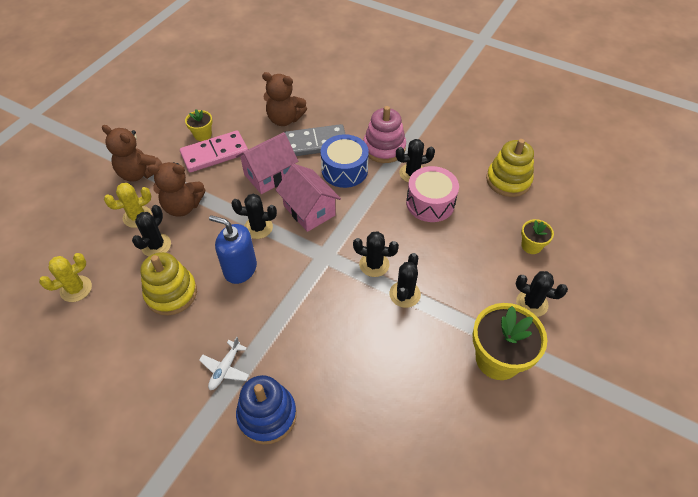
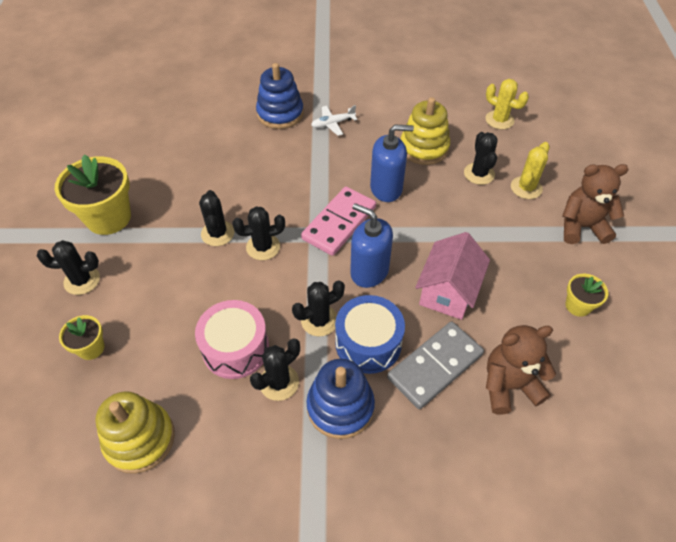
camera: 150 degrees right, 0 degrees up
(76, 289) = (499, 120): yellow cactus -> yellow cactus turned 75 degrees counterclockwise
(183, 206) = (498, 216): brown teddy bear -> none
(215, 154) = (535, 288): pink domino -> pink domino (339, 223)
(225, 369) = (333, 124): white plane -> white plane turned 105 degrees counterclockwise
(258, 227) = (405, 230): black cactus -> black cactus (319, 320)
(309, 210) = (369, 271): pink house -> blue soap dispenser
(384, 148) = (340, 407): pink stacking toy -> blue stacking toy

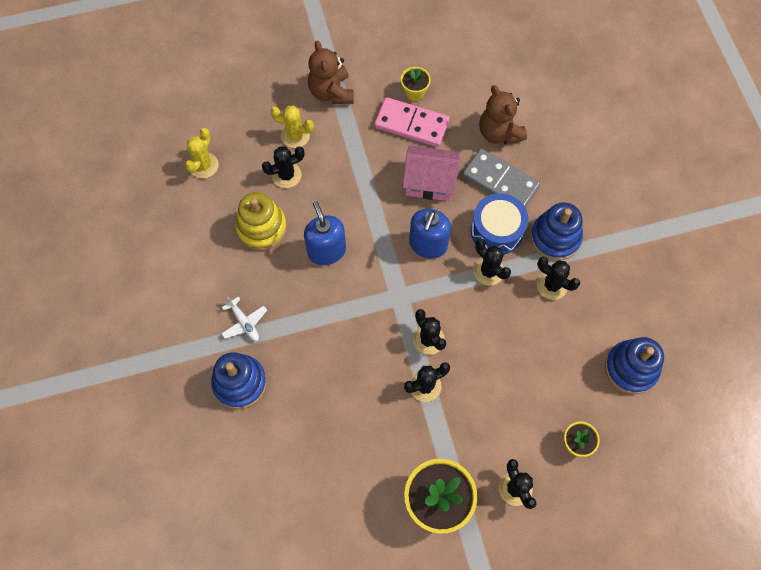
camera: 105 degrees left, 15 degrees up
(140, 439) = (631, 368): yellow stacking toy -> blue stacking toy
(235, 348) = (535, 327): pink drum -> none
(339, 223) = (381, 282): pink domino -> pink domino (411, 124)

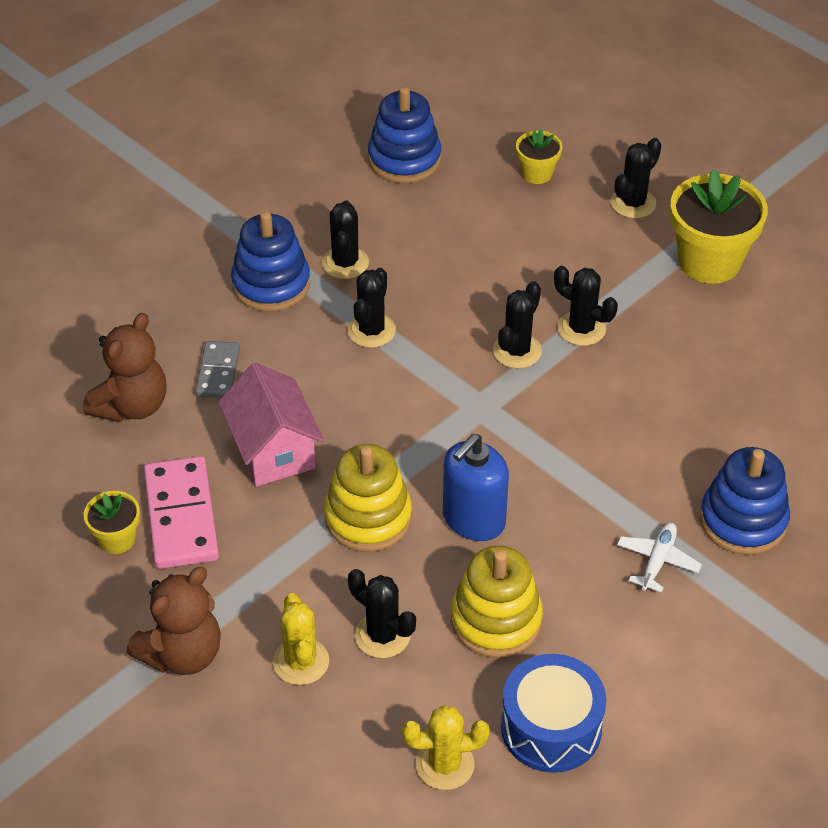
camera: 120 degrees left, 20 degrees down
(359, 204) = (368, 517): none -> yellow stacking toy
(428, 244) = (378, 409): blue soap dispenser -> none
(496, 230) = (302, 346): blue drum -> blue drum (551, 727)
(500, 181) = (218, 372): grey domino -> grey domino, size x0.59

